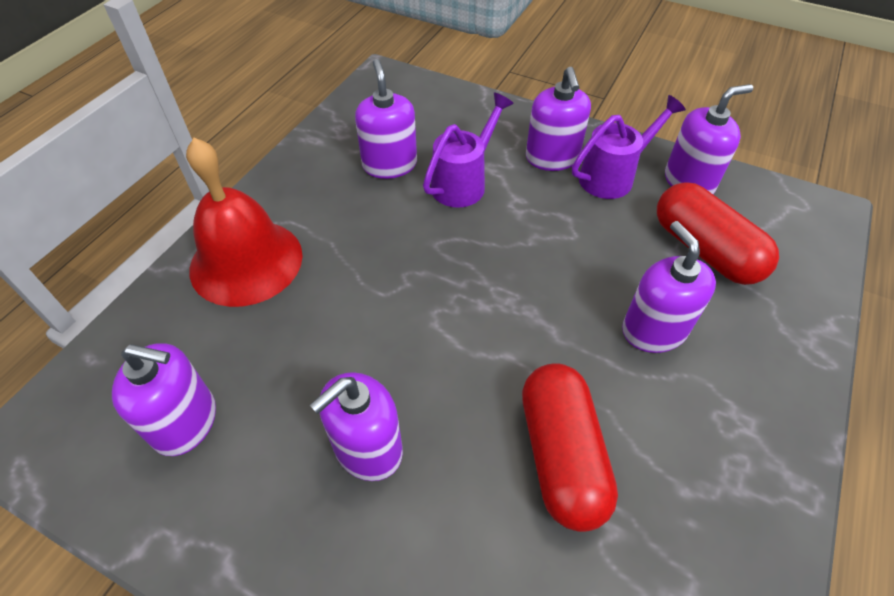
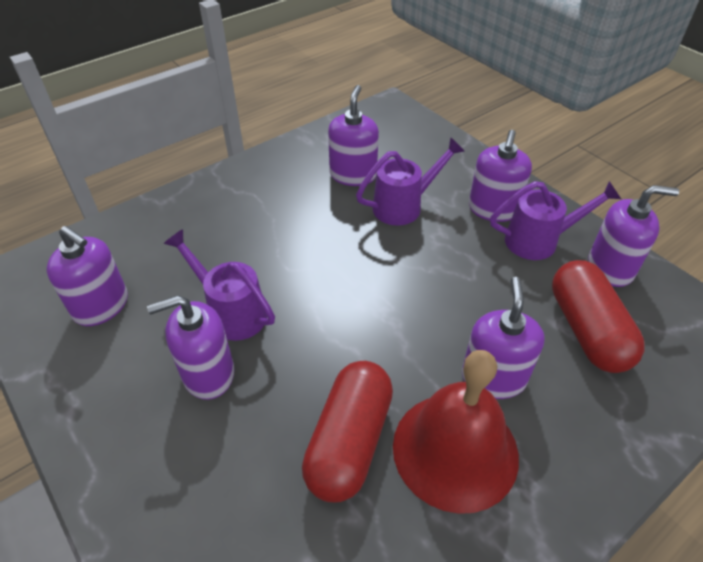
camera: 25 degrees right, 5 degrees down
(246, 261) = (205, 212): red bell -> red bell (455, 450)
(350, 367) = (231, 312): none -> purple watering can

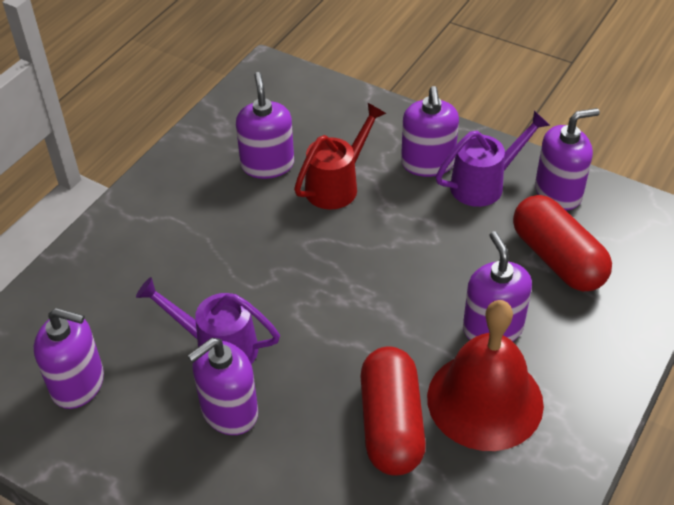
camera: 20 degrees left, 0 degrees up
(403, 206) = (337, 185): purple watering can -> red watering can

